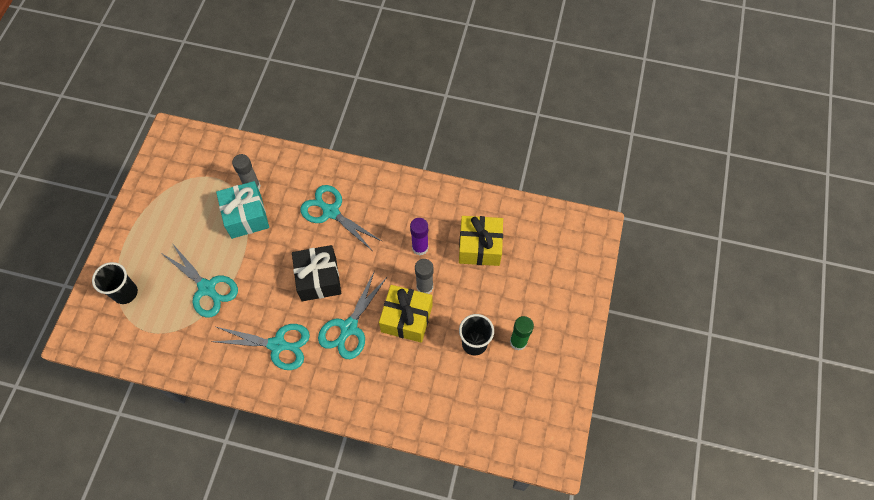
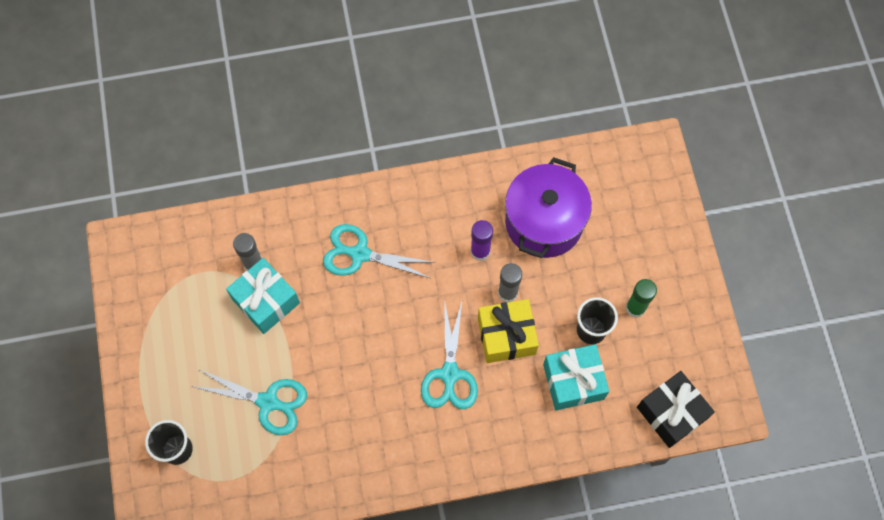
camera: 25 degrees left, 5 degrees up
(277, 345) = (382, 428): turquoise scissors -> none
(319, 279) = (387, 335): black gift -> black gift (671, 413)
(440, 376) = (573, 381): none -> turquoise gift
(480, 247) = (544, 222): yellow gift -> purple pot

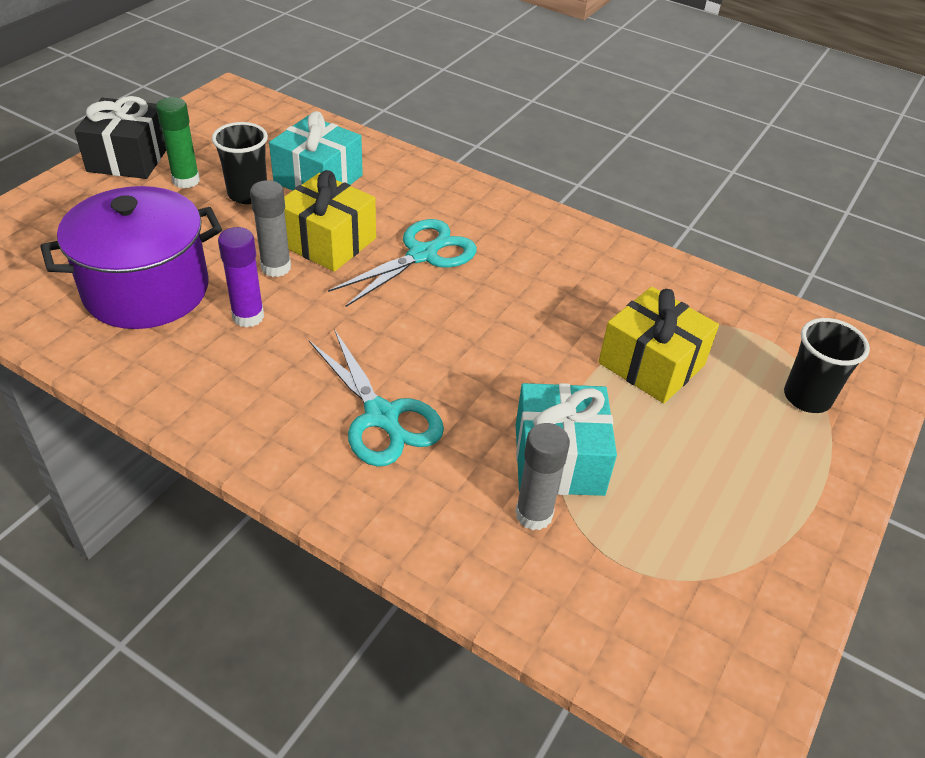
camera: 140 degrees left, 25 degrees down
(268, 402) = (651, 364): turquoise scissors -> yellow gift
(671, 413) = (273, 118): black gift -> black gift (129, 158)

